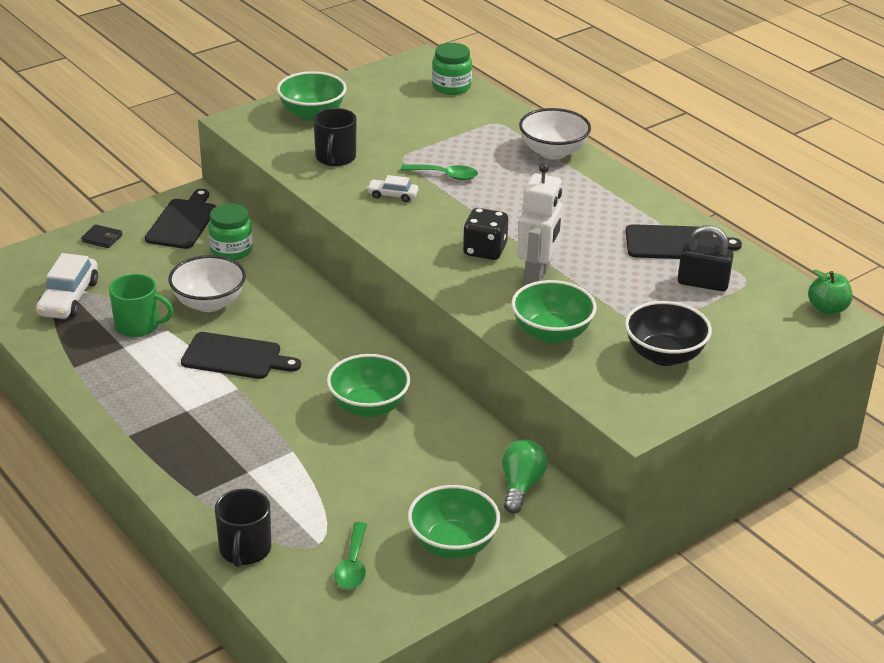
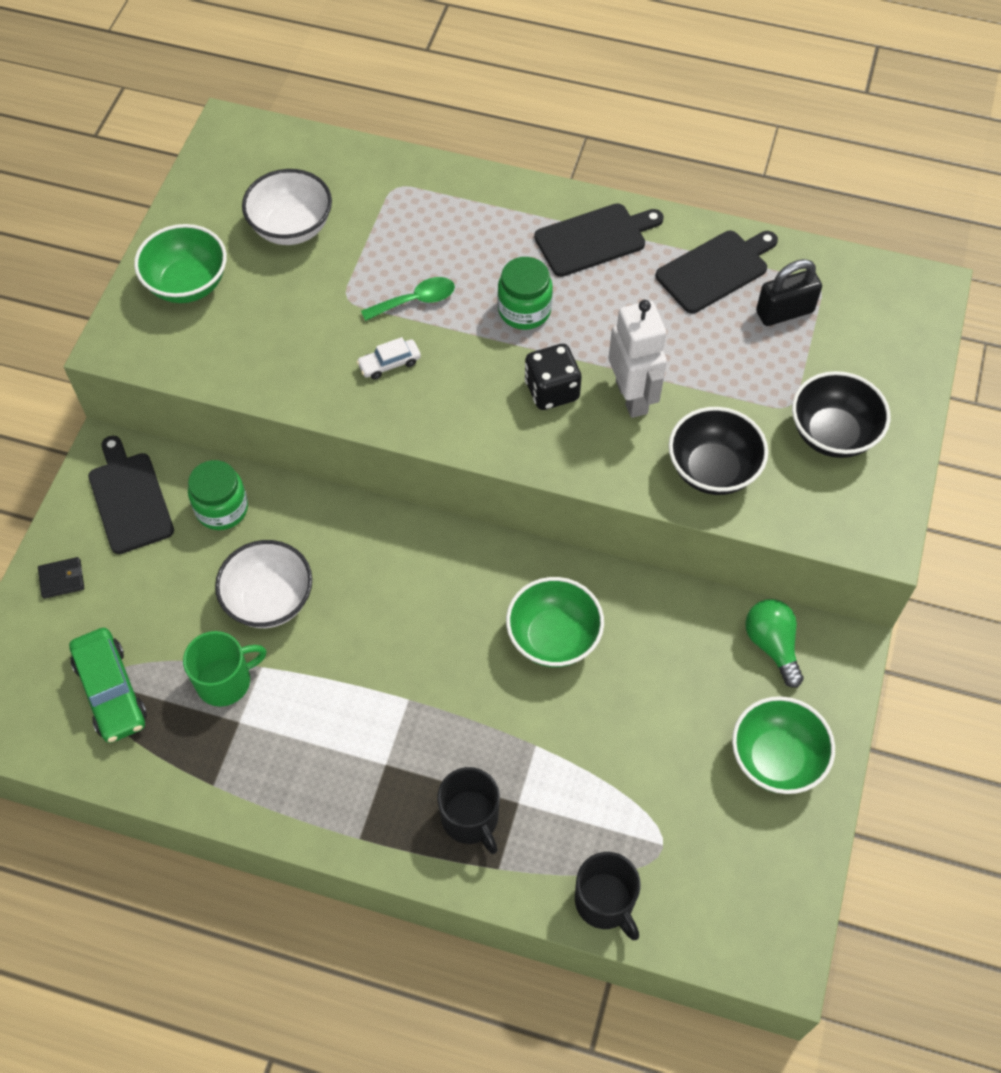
camera: 35 degrees left, 25 degrees up
(68, 298) = (111, 691): white car -> green car
(236, 357) = (366, 658): black cutting board -> black cutting board (594, 239)
(335, 158) = (277, 341): black mug -> black mug (471, 818)
(353, 565) = (715, 848): green spoon -> none
(451, 87) = (299, 155): green jar -> green jar (524, 310)
(551, 333) = (712, 470): green bowl -> black bowl
(553, 152) = (491, 201): white bowl -> white bowl (291, 228)
(827, 309) = (913, 279): green apple -> none

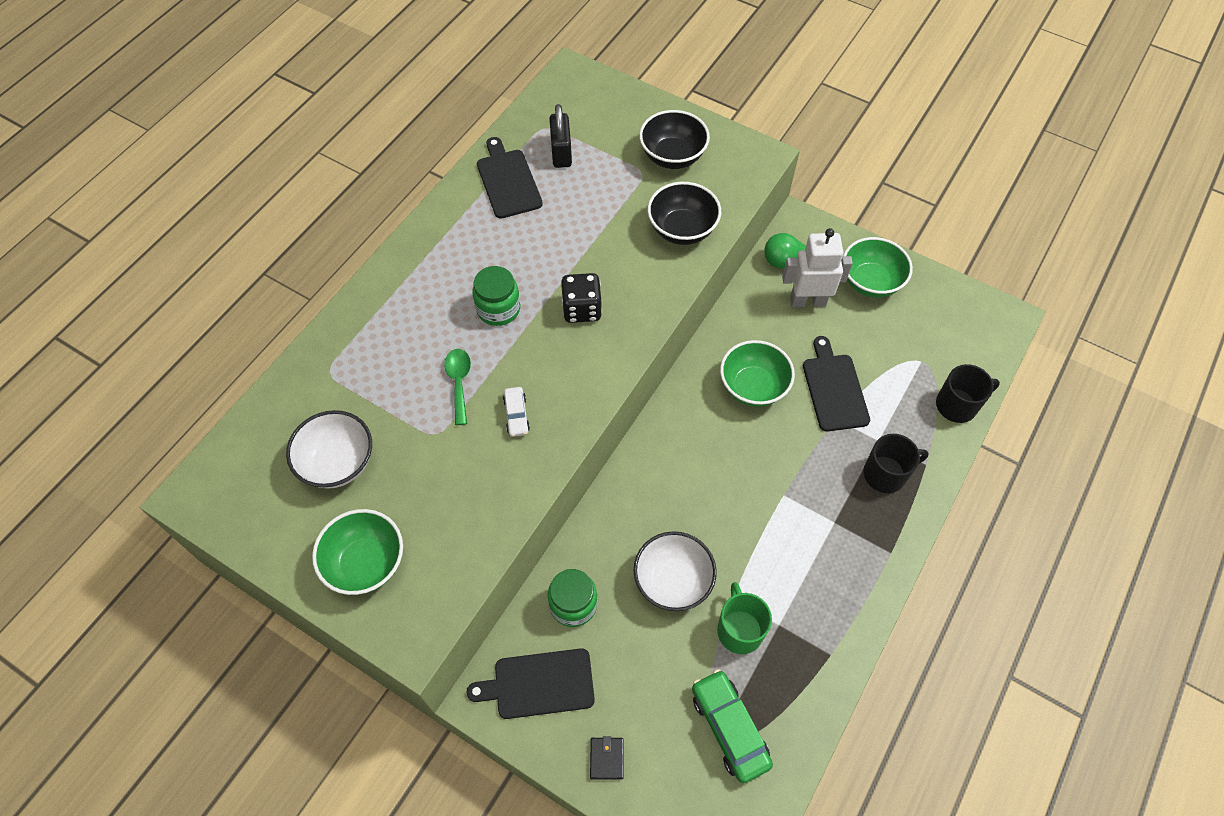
camera: 75 degrees left, 0 degrees up
(111, 691) = (729, 728): green car -> green car turned 105 degrees counterclockwise
(594, 239) = (447, 246): black cutting board -> black cutting board (834, 389)
(632, 397) = (604, 260): white robot -> white robot (808, 301)

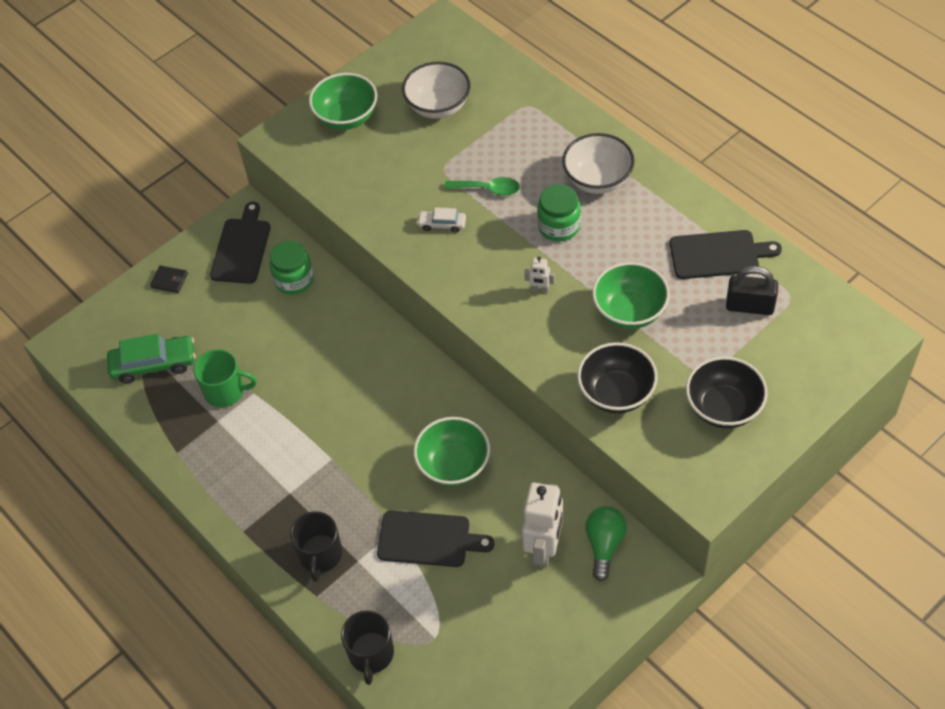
camera: 110 degrees right, 5 degrees down
(582, 309) = (540, 289): black dice -> white robot
(673, 581) = (285, 353): white bowl -> white bowl (597, 180)
(870, 282) = (553, 623): green bowl -> green bowl (629, 311)

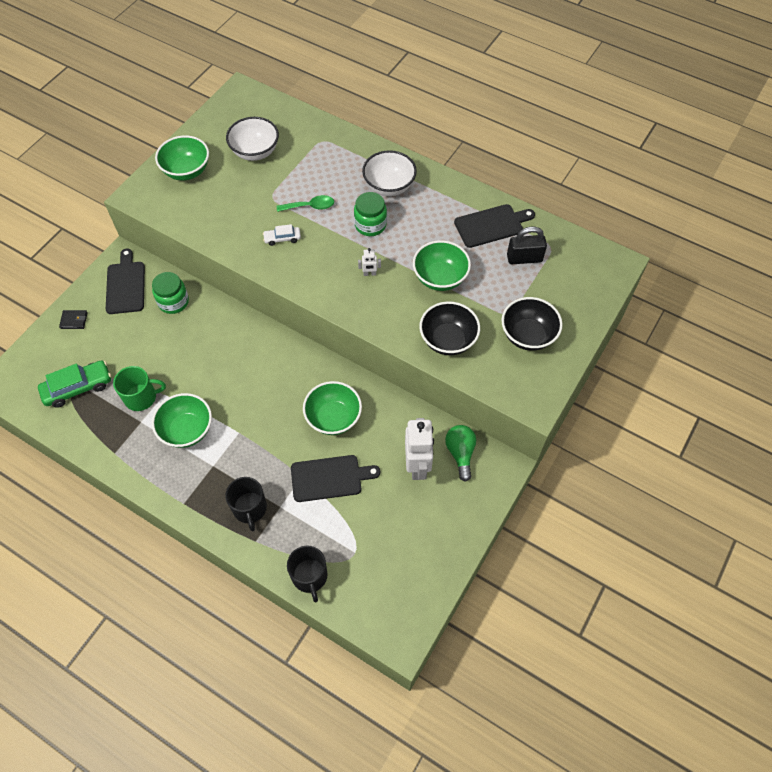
camera: 20 degrees left, 5 degrees up
(270, 443) = (187, 430): none -> green bowl

